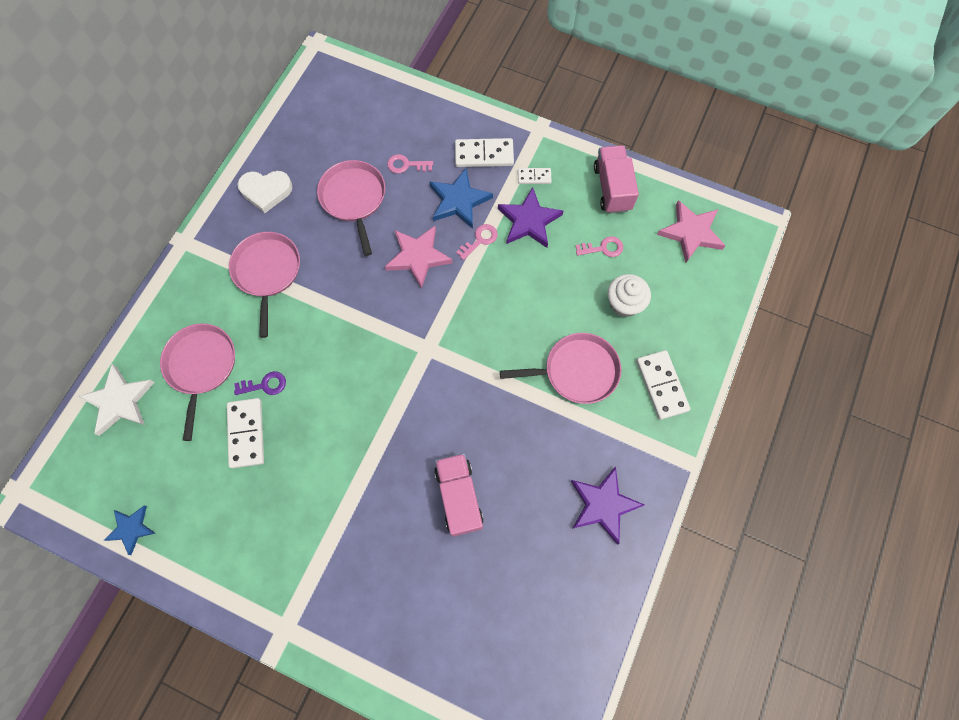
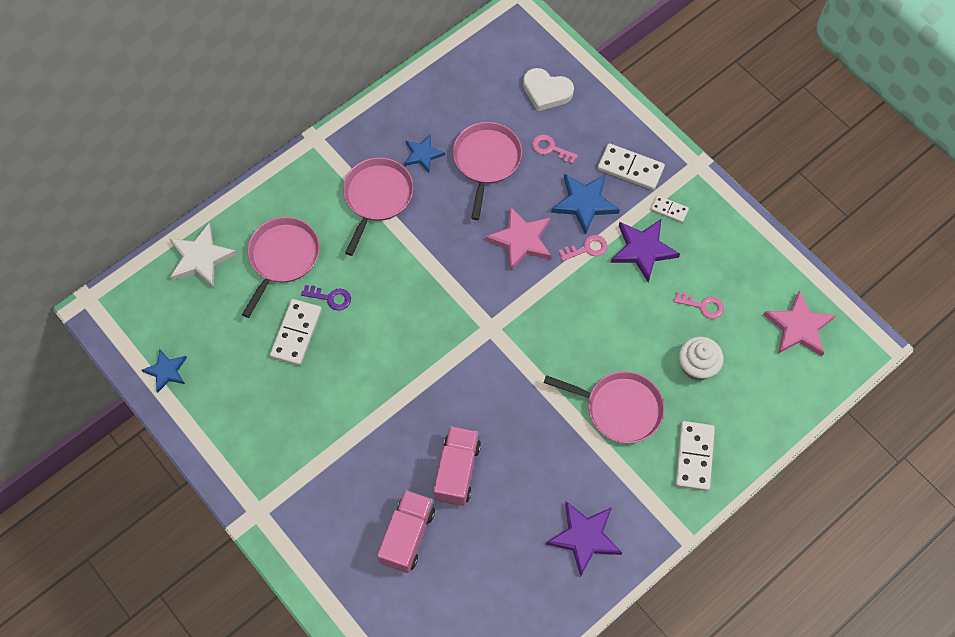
camera: 25 degrees right, 5 degrees down
(266, 191) = (408, 121): white heart -> white heart (546, 91)
(293, 216) = (423, 154): none -> blue star
(612, 188) = (741, 252): pink truck -> pink truck (407, 536)

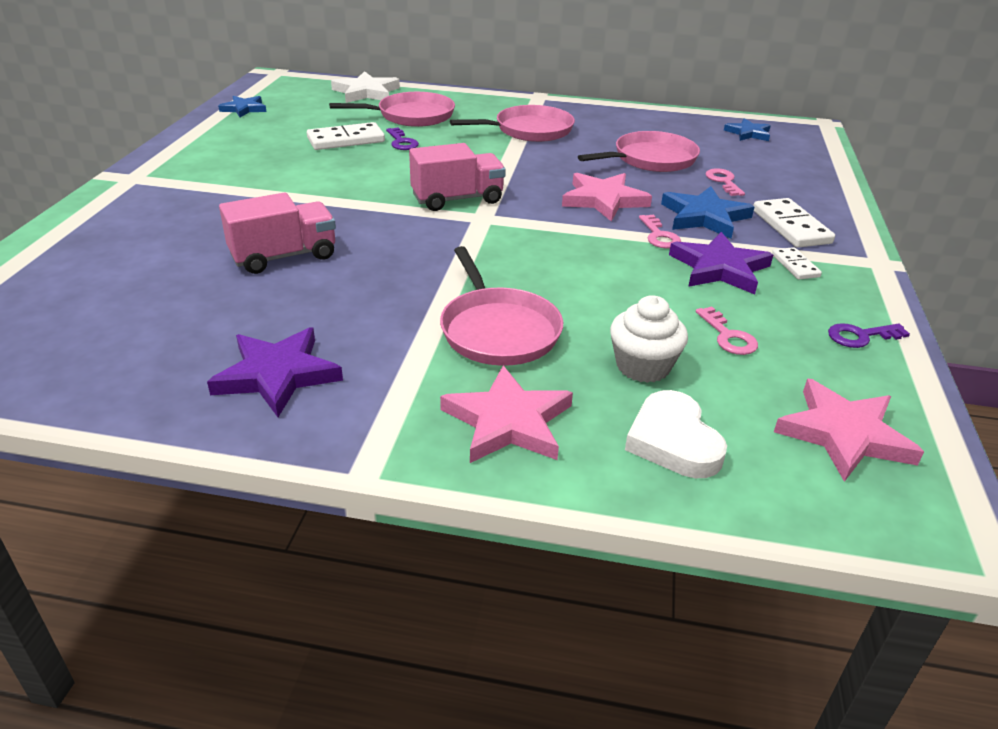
camera: 50 degrees right, 30 degrees down
(407, 536) = (169, 256): pink truck -> pink truck (457, 199)
(423, 154) = (603, 134): blue star -> blue star (748, 133)
(546, 91) = (772, 161): white heart -> white heart (673, 441)
(587, 248) = (659, 236): pink key -> pink key turned 45 degrees clockwise
(694, 457) = (508, 421): white domino -> pink star
(746, 246) = (860, 336): none -> purple key

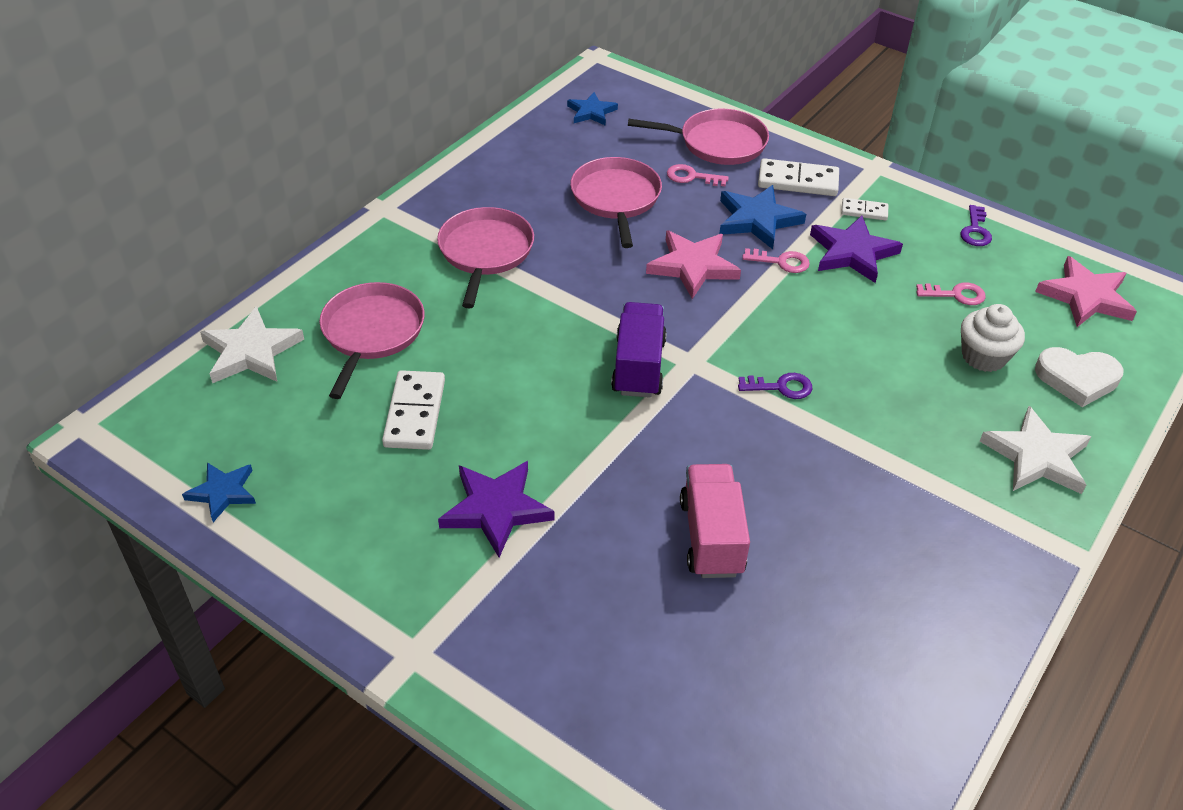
camera: 65 degrees left, 10 degrees up
(277, 375) = (937, 585): purple star -> purple star (496, 509)
(402, 142) = (454, 365): purple key -> purple key (781, 387)
(457, 199) = (638, 366): pink truck -> purple truck
(498, 330) = (907, 420): pink pan -> pink pan (718, 143)
(508, 421) = (1036, 456): pink star -> white star

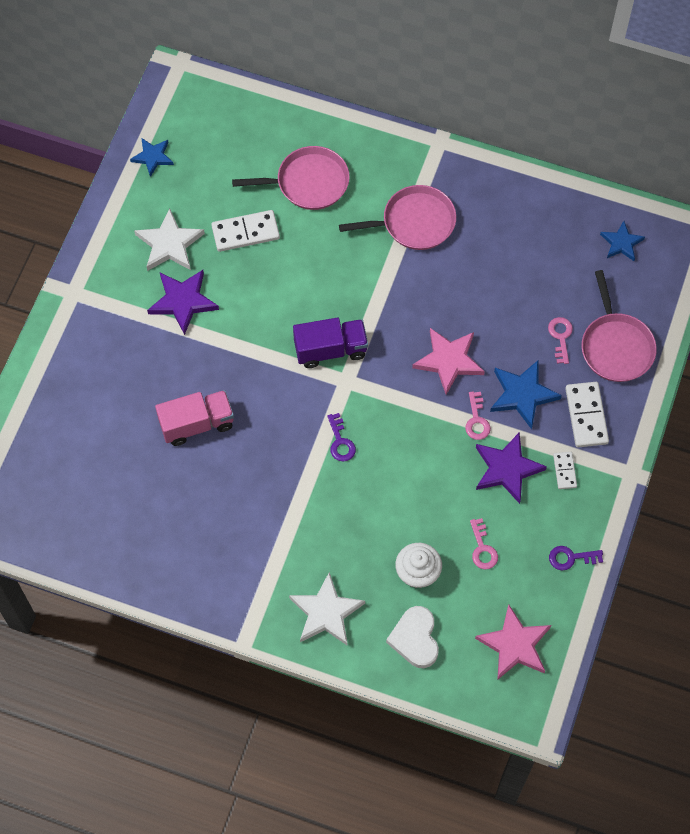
camera: 75 degrees right, 20 degrees up
(251, 351) = (268, 122): white star -> white star (169, 244)
(616, 199) = (511, 290): pink pan -> none

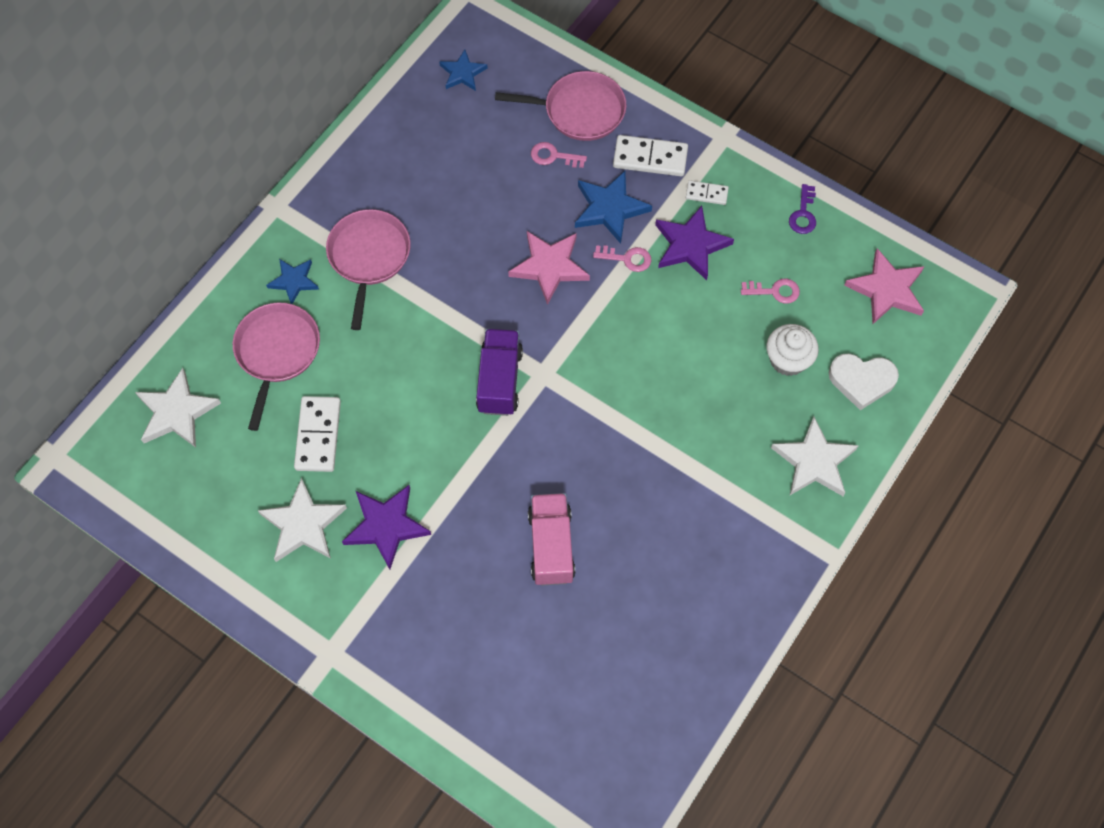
camera: 75 degrees left, 0 degrees up
(152, 157) = (174, 517): blue star -> blue star (294, 281)
(238, 131) = (177, 412): none -> white star
(340, 442) = (616, 398): purple key -> none

